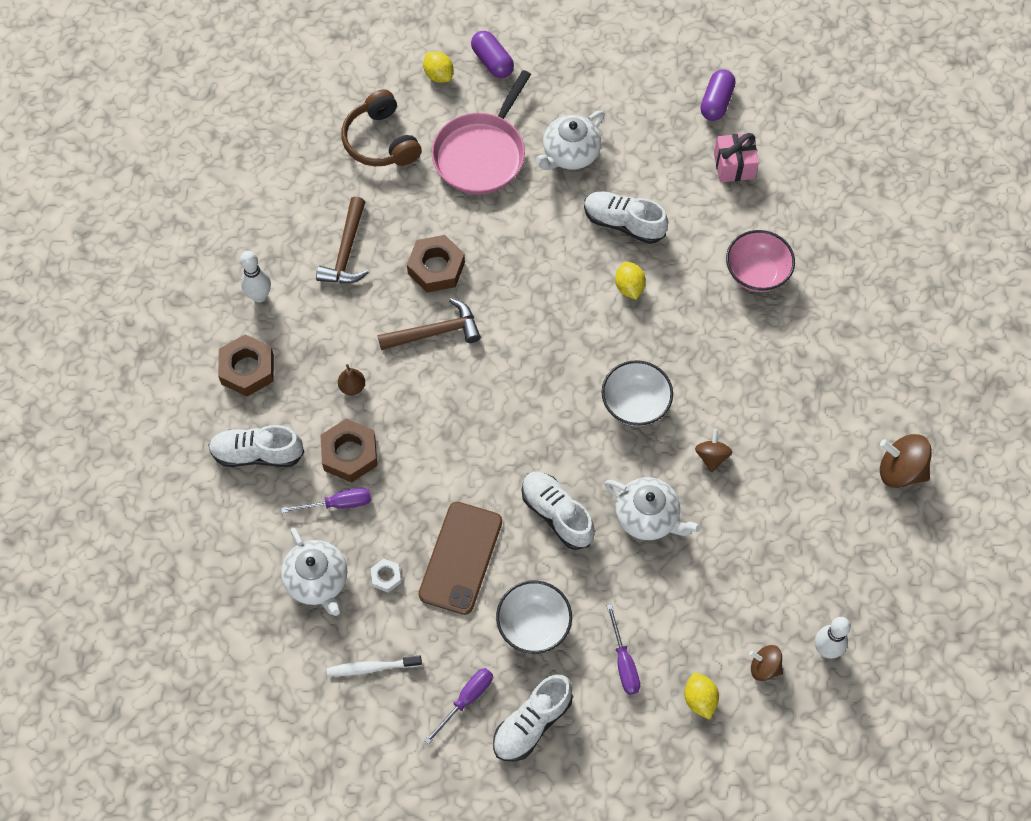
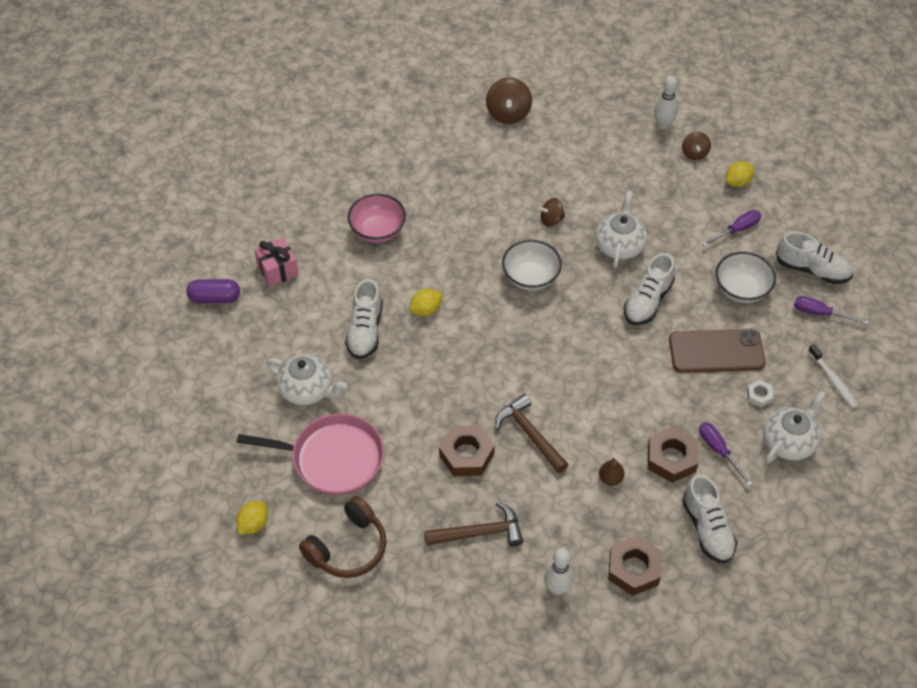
camera: 110 degrees left, 10 degrees down
(492, 62) = (223, 483): purple capsule -> none

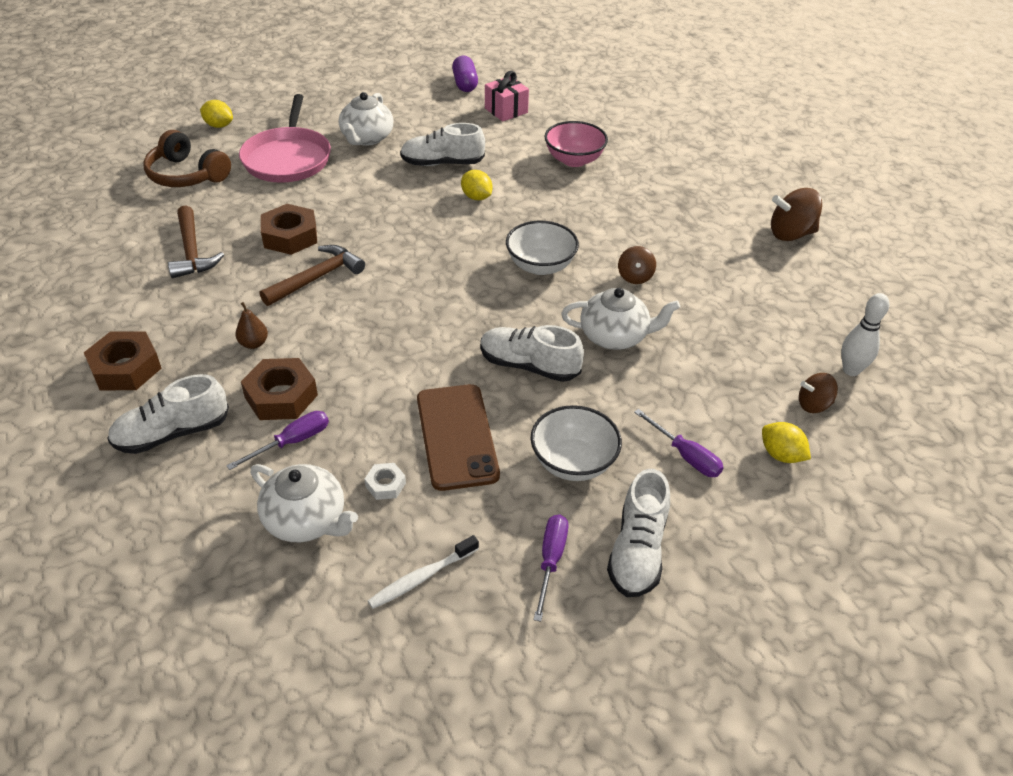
camera: 80 degrees right, 10 degrees down
(551, 220) = (635, 277): brown spinning top -> brown spinning top turned 150 degrees counterclockwise
(557, 588) = (113, 309): white bowling pin -> none

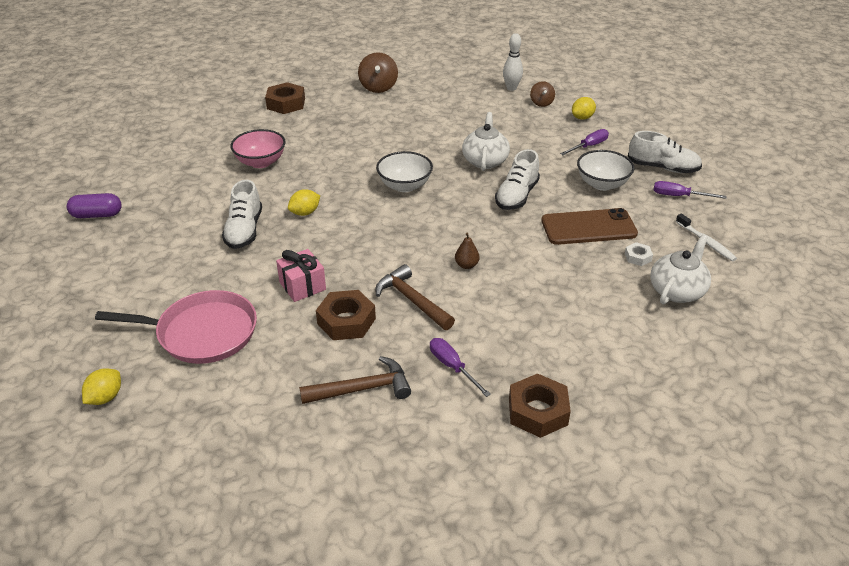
camera: 85 degrees left, 5 degrees down
(172, 433) = (611, 369): white shoe -> none
(187, 175) = (212, 413): brown headphones -> none
(254, 343) = (500, 332): brown pear -> brown pear (466, 265)
(281, 396) = (561, 311): brown nut -> brown nut (286, 103)
(292, 442) = (608, 302): purple screwdriver -> purple screwdriver (452, 367)
(367, 138) = (181, 278): white teapot -> none
(506, 110) = (162, 192): pink gift -> pink gift (302, 286)
(635, 277) = (421, 148): brown spinning top -> none

